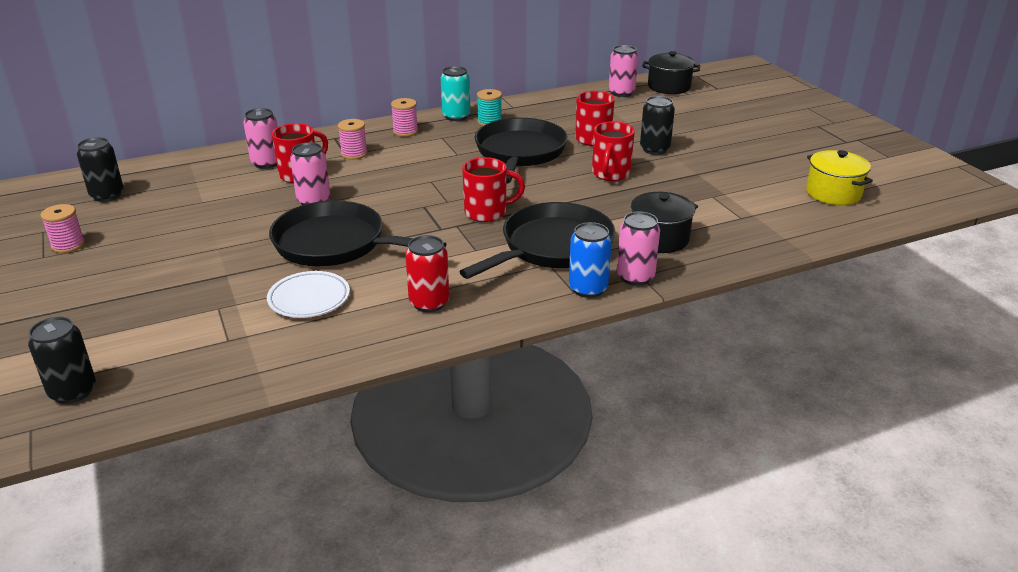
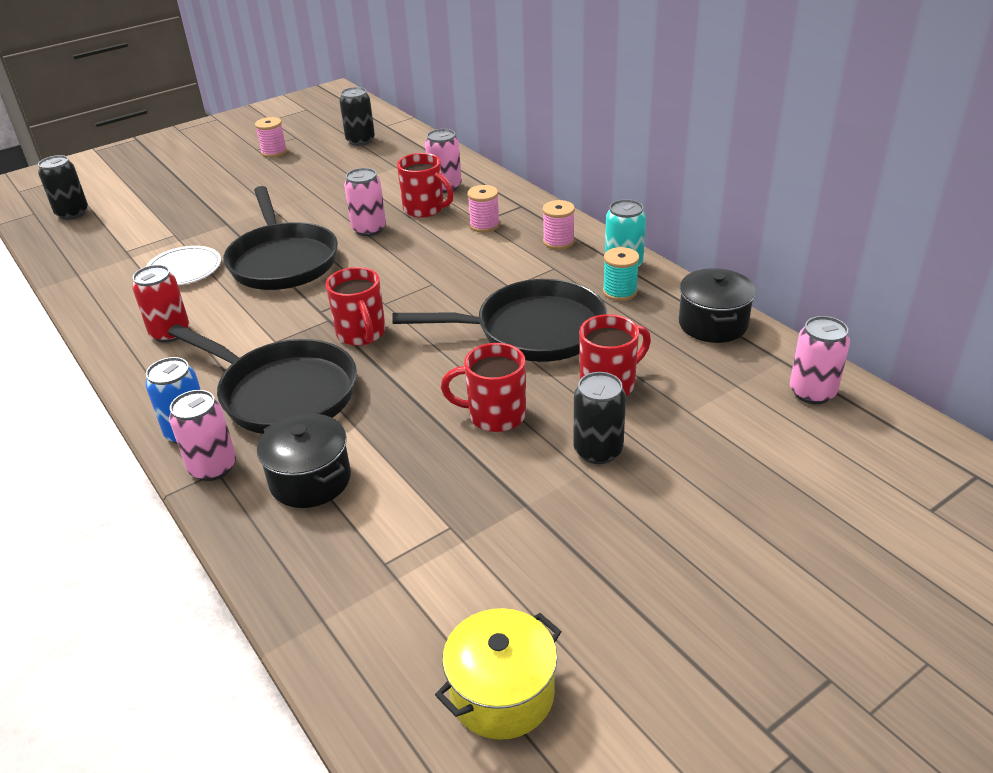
camera: 80 degrees right, 5 degrees up
(336, 244) = (282, 260): black pan -> black pan turned 150 degrees clockwise
(669, 87) = (885, 444): black pot -> black pot (713, 324)

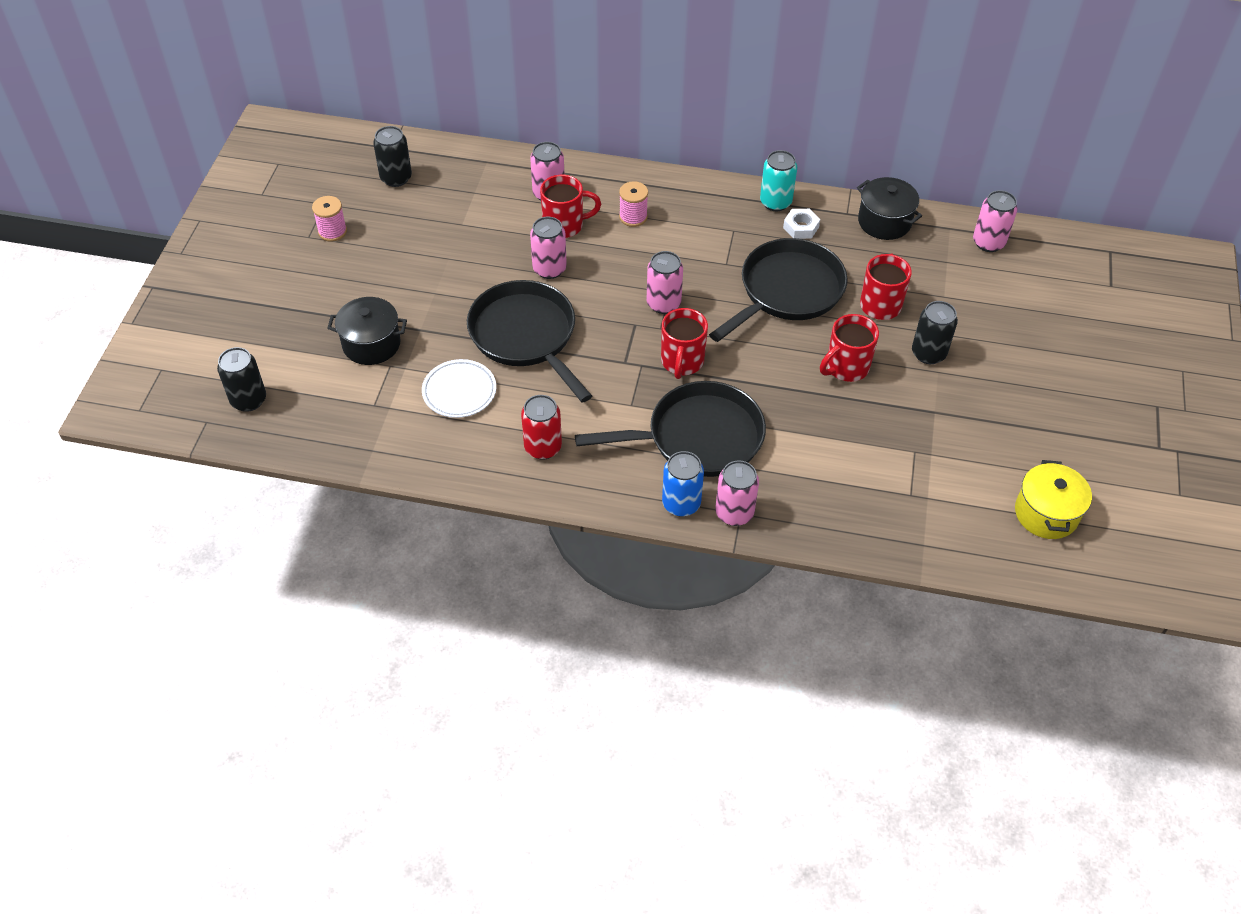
camera: 45 degrees left, 15 degrees up
(282, 260) = (526, 336): black pan -> black pan turned 150 degrees counterclockwise
(310, 480) = (803, 479): black pot -> black pot (371, 344)
(361, 334) = (682, 362): red mug -> red mug turned 75 degrees clockwise
(414, 289) = (663, 303): none -> pink can
(558, 242) = (706, 204): pink spool -> none
(619, 292) = (801, 227): turquoise spool -> white nut

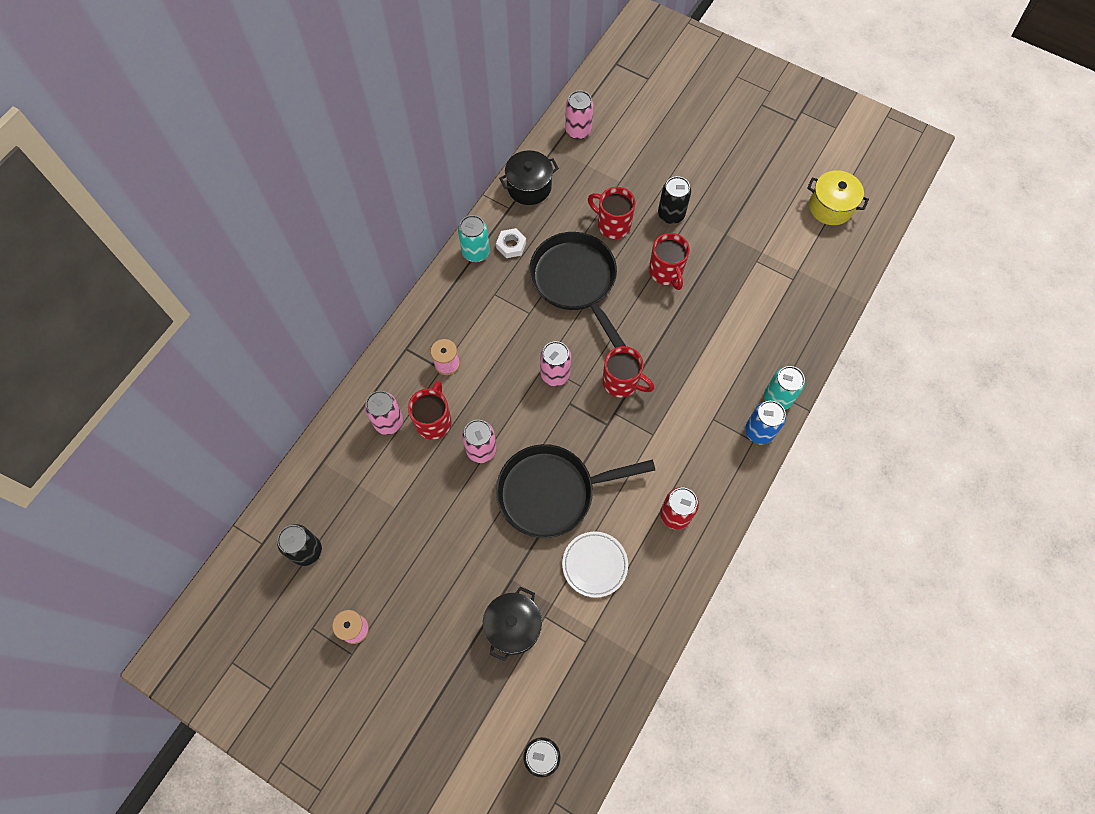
camera: 70 degrees left, 15 degrees up
(697, 437) = (700, 398): black pan -> none
(734, 513) = (777, 398): pink can -> turquoise can

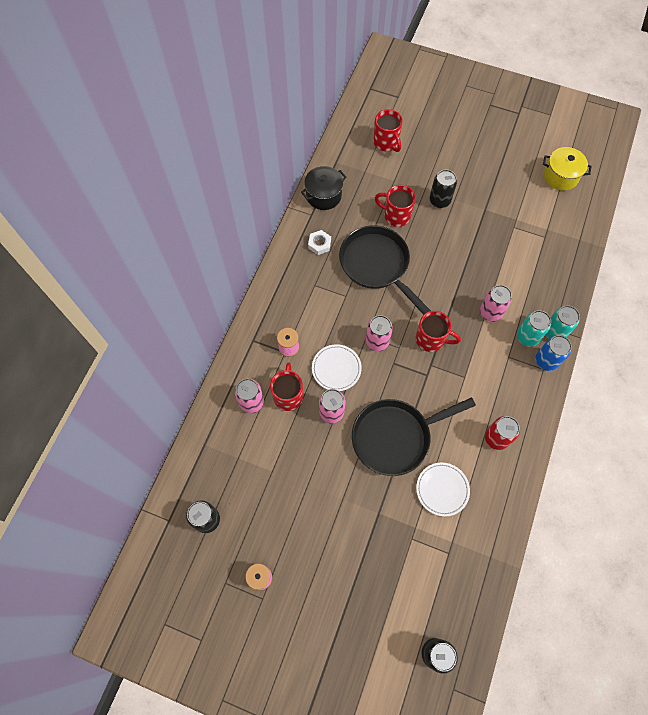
camera: 10 degrees left, 0 degrees up
(475, 252) = (292, 254): turquoise can -> turquoise can (527, 337)
(498, 399) = (336, 369): none -> white plate
(513, 627) = (388, 551): black pot -> none
(578, 131) = (352, 145): pink can -> pink can (490, 312)
(666, 272) = (446, 247): red mug -> red mug (386, 143)

